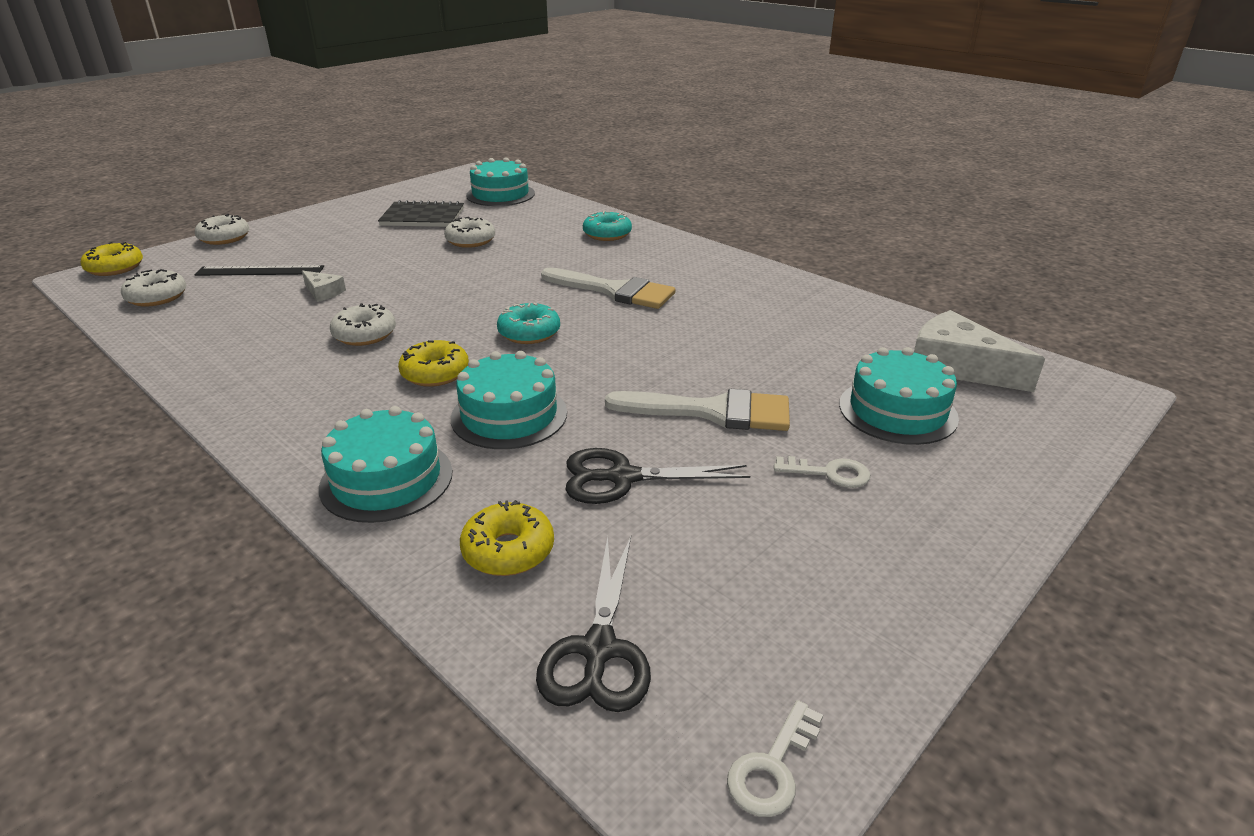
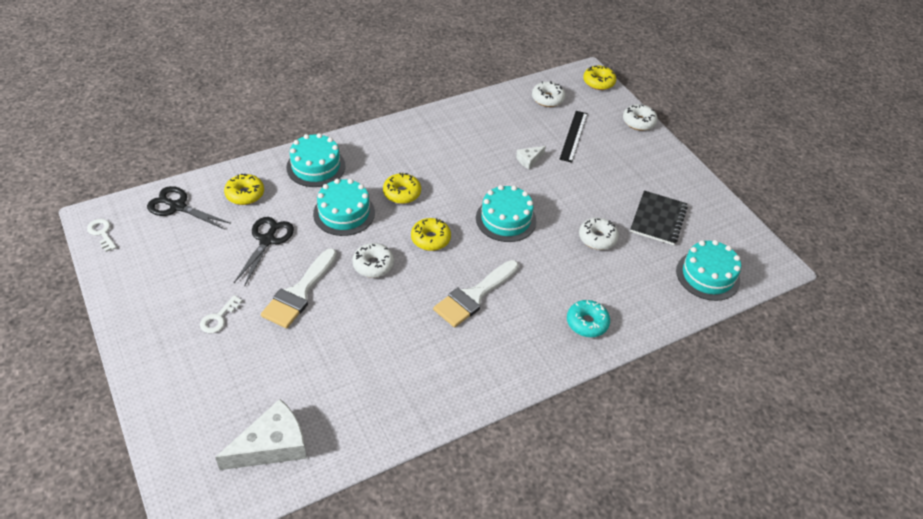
camera: 105 degrees right, 15 degrees up
(365, 334) = (462, 172): white donut -> white donut (373, 265)
(529, 333) = (430, 239): turquoise donut -> yellow donut
(897, 411) = (248, 379): turquoise cake -> turquoise cake (506, 219)

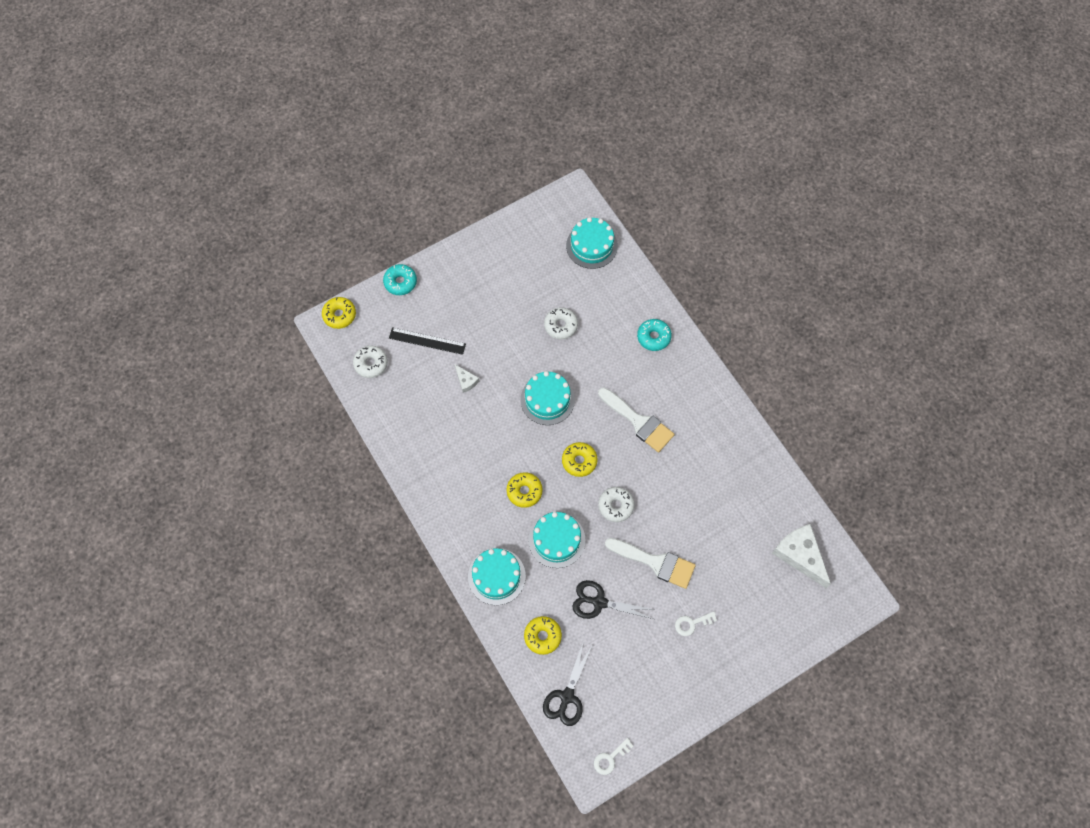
camera: 90 degrees left, 20 degrees up
(218, 318) = (692, 623): white key -> white key turned 135 degrees clockwise
(638, 122) = (400, 282): white donut -> turquoise donut
(658, 219) = (532, 276): black notebook -> none

